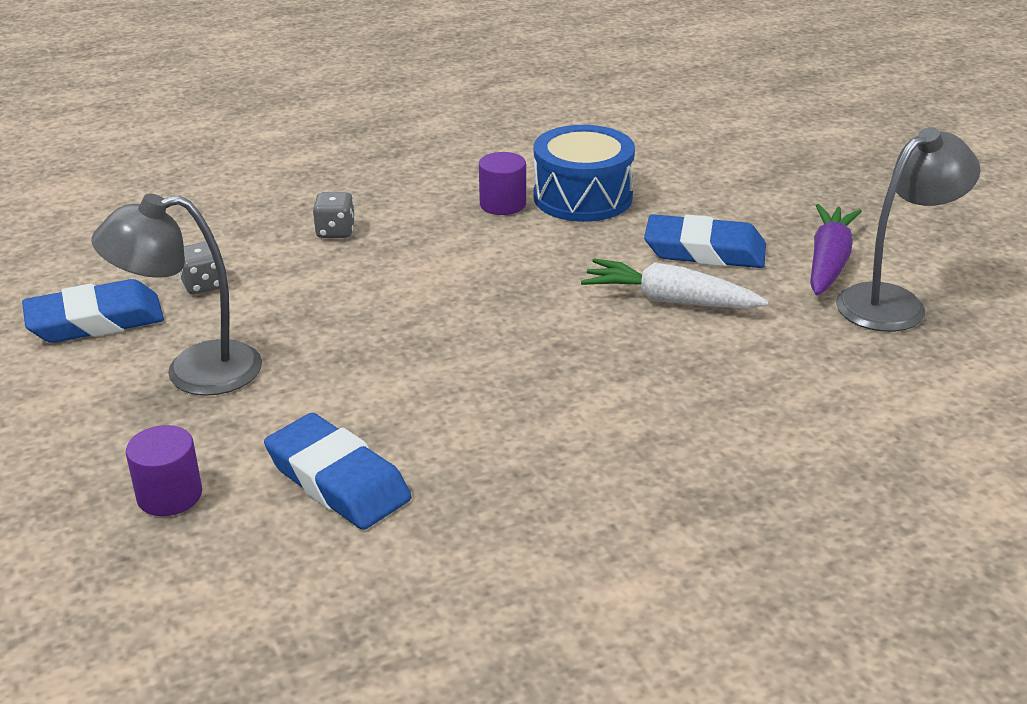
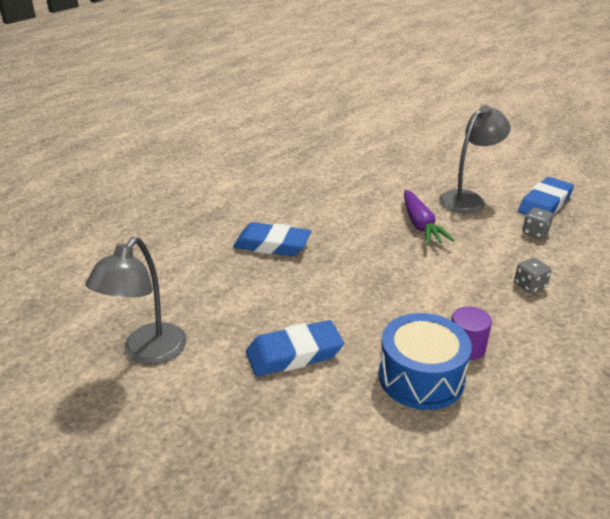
camera: 150 degrees right, 0 degrees up
(169, 495) = (406, 165): purple cylinder -> none
(338, 480) = (357, 183): blue eraser -> blue eraser (272, 245)
(670, 300) = (290, 305): white carrot -> none
(829, 262) = (202, 375): purple carrot -> purple carrot (420, 225)

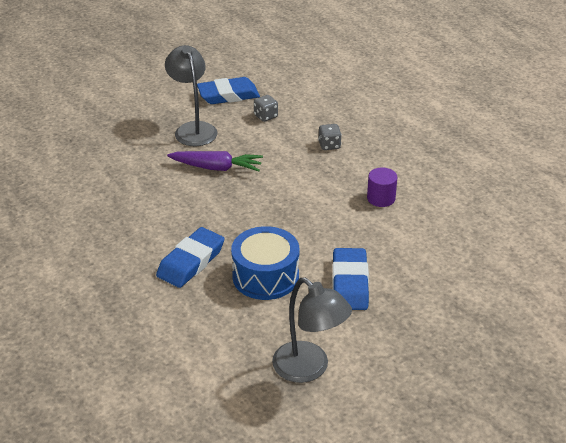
camera: 70 degrees left, 5 degrees up
(421, 377) = (401, 228): blue drum -> blue drum (265, 276)
(545, 203) = (228, 95): blue eraser -> blue eraser turned 75 degrees counterclockwise

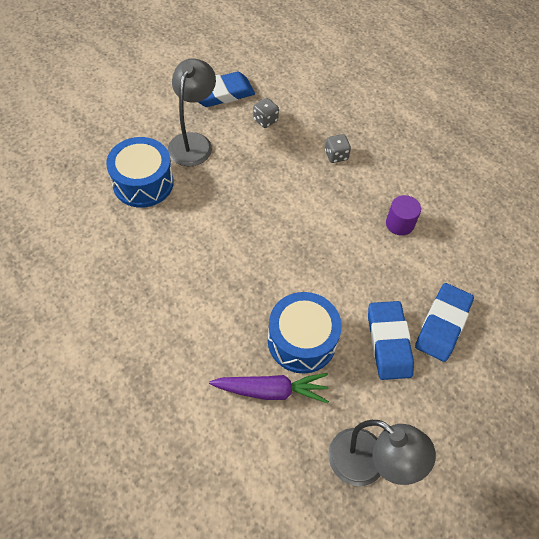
camera: 10 degrees left, 20 degrees up
(139, 156) = (143, 183): none -> blue drum
(191, 262) = (221, 327): blue eraser -> blue eraser (442, 324)
(193, 129) = (193, 142): grey lamp -> grey lamp turned 45 degrees clockwise
(216, 168) = (226, 194): purple carrot -> purple carrot (271, 391)

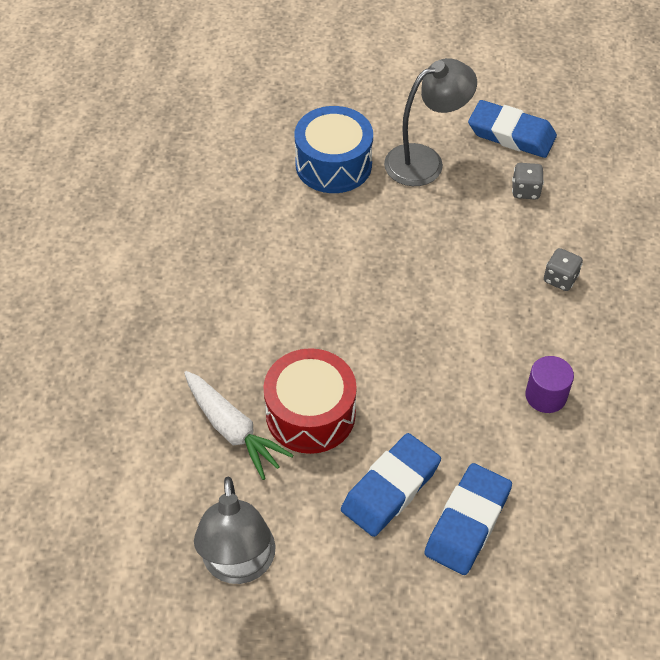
camera: 50 degrees right, 5 degrees down
(271, 391) = (232, 429): purple carrot -> white carrot
(302, 340) = (310, 414): blue drum -> red drum
(442, 324) = (467, 522): blue eraser -> blue eraser turned 45 degrees counterclockwise

